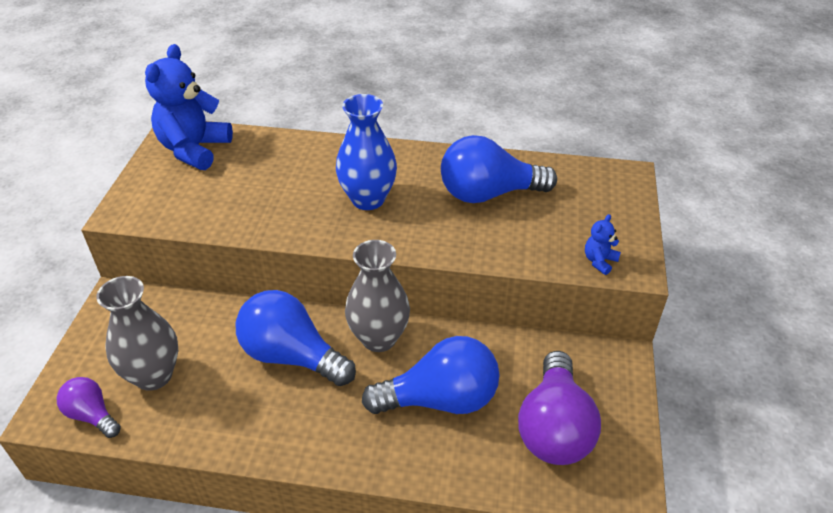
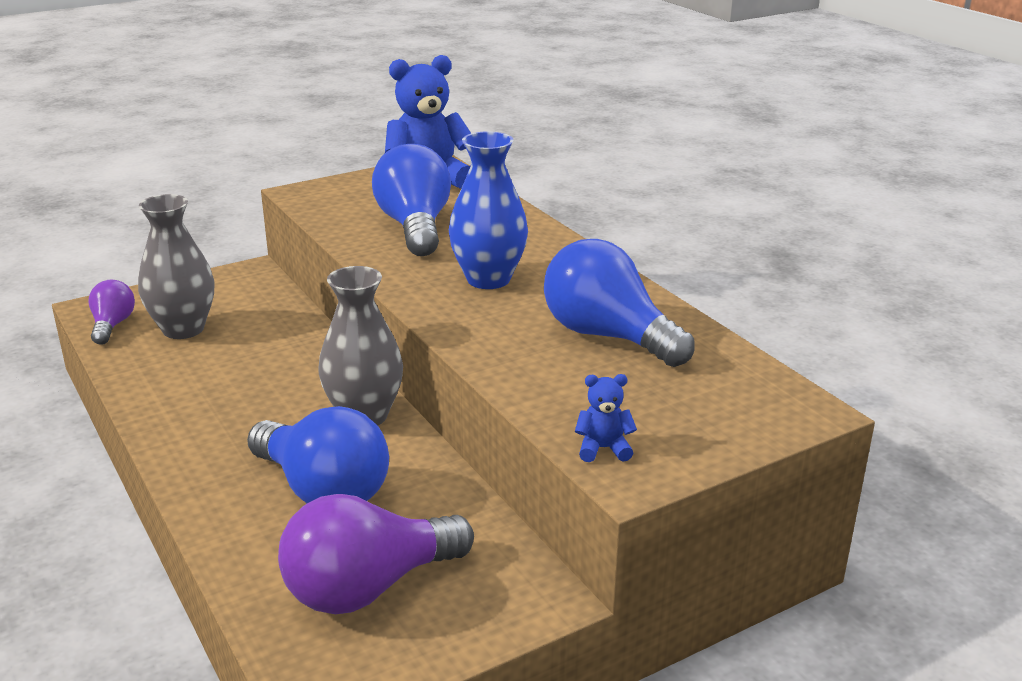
camera: 50 degrees right, 15 degrees down
(291, 356) = (282, 380): blue light bulb -> blue light bulb (415, 227)

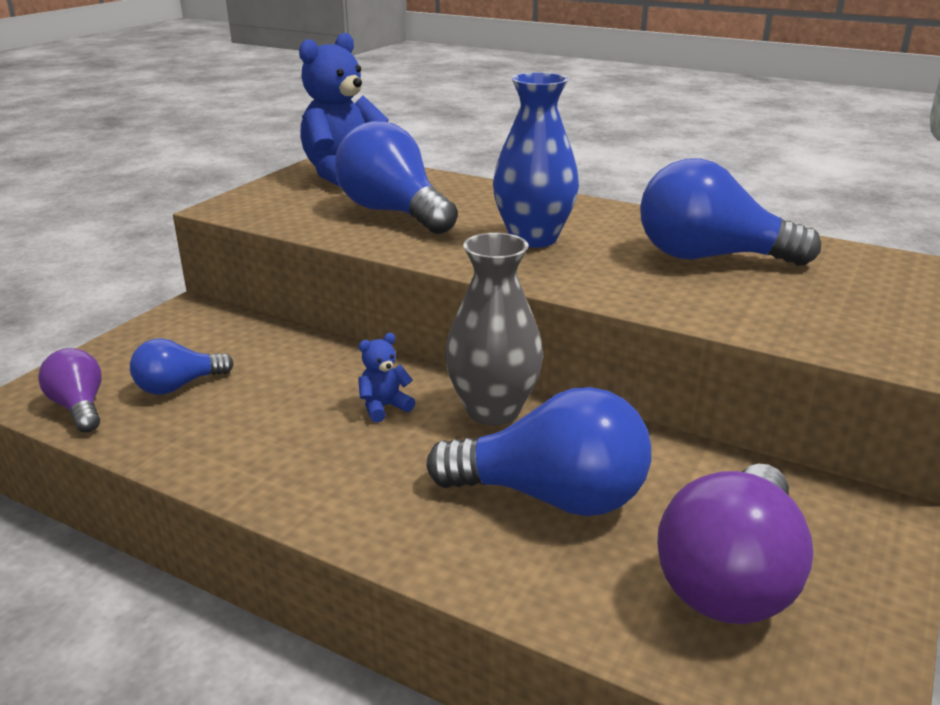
camera: 30 degrees left, 0 degrees up
(183, 329) = (178, 386): grey vase -> blue light bulb
(603, 449) = (866, 346): blue teddy bear -> blue teddy bear (384, 407)

